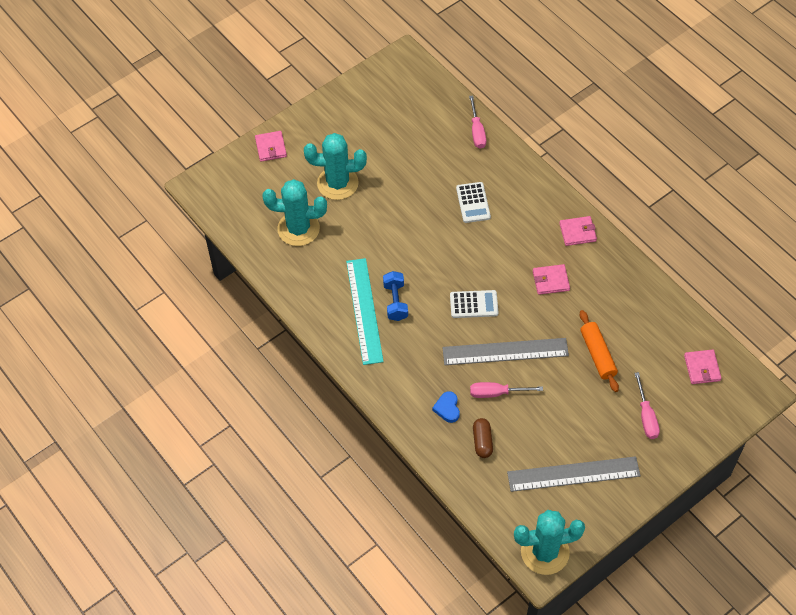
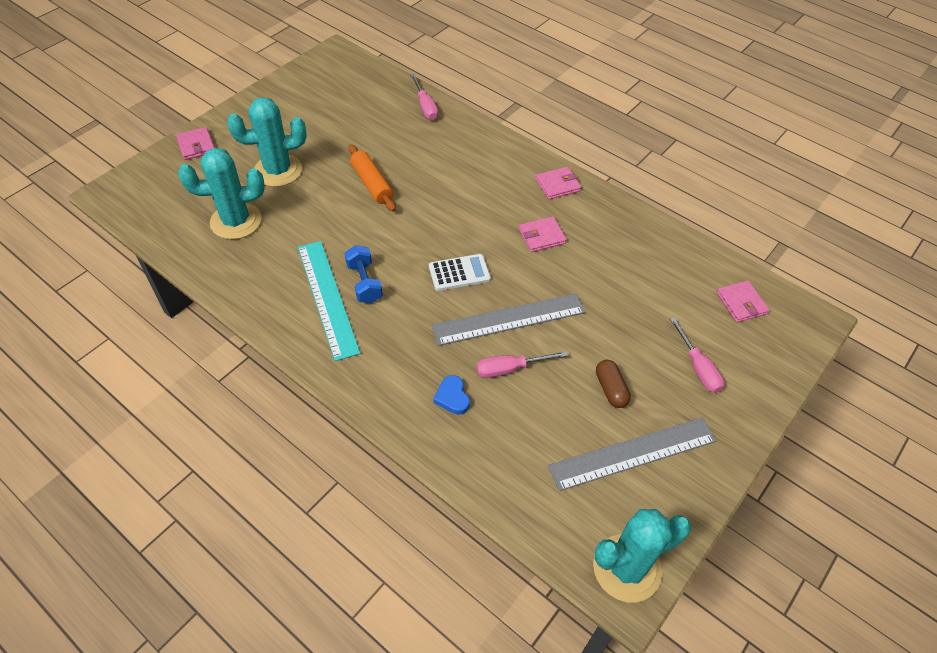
camera: 15 degrees left, 5 degrees down
(473, 203) = (435, 171): white calculator -> none
(482, 442) = (506, 432): brown capsule -> brown capsule (610, 389)
(597, 354) = (618, 306): orange rolling pin -> orange rolling pin (372, 184)

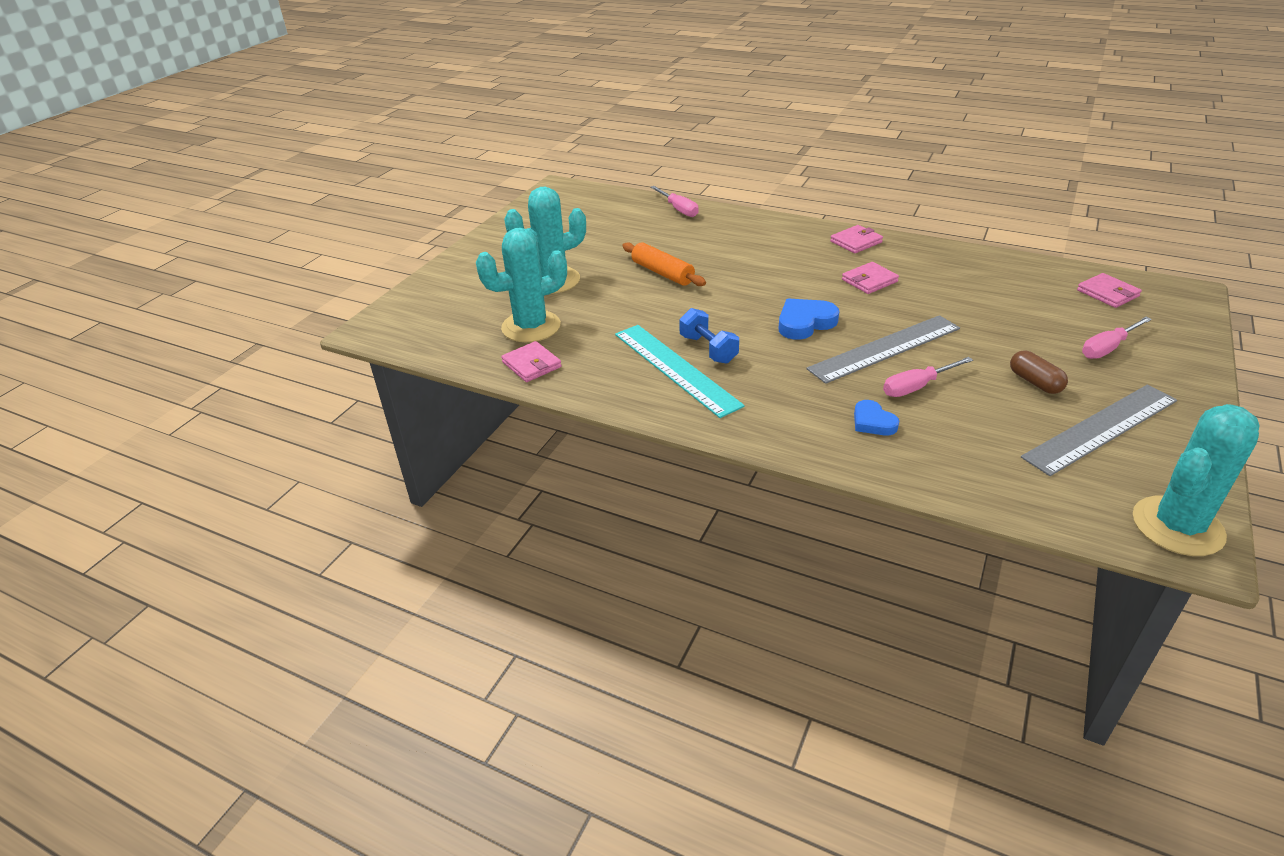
camera: 10 degrees left, 15 degrees down
(196, 145) = (449, 277): pink wallet -> pink wallet (531, 365)
(459, 273) = (805, 323): white calculator -> blue heart
(698, 367) = (1107, 348): pink screwdriver -> pink screwdriver turned 90 degrees clockwise

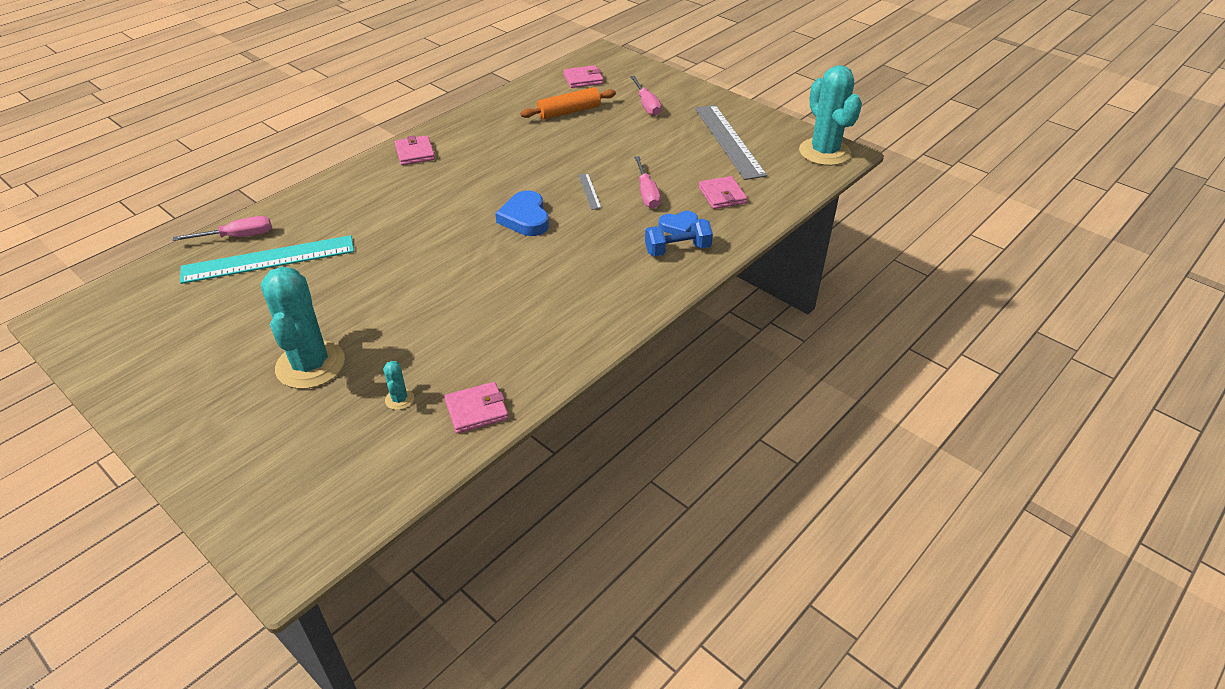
camera: 75 degrees left, 5 degrees up
(531, 327) = (399, 399): turquoise cactus -> turquoise cactus, size x0.41
(662, 273) = (368, 279): orange rolling pin -> orange rolling pin (569, 112)
(675, 369) = (547, 310): turquoise ruler -> turquoise ruler (268, 259)
(708, 349) = (529, 282): blue dumbbell -> blue dumbbell (677, 250)
(869, 281) = (485, 167): pink wallet -> pink wallet (722, 195)
(885, 348) = (589, 191): grey ruler -> grey ruler, size x0.42
(1035, 382) = (668, 145): brown capsule -> none

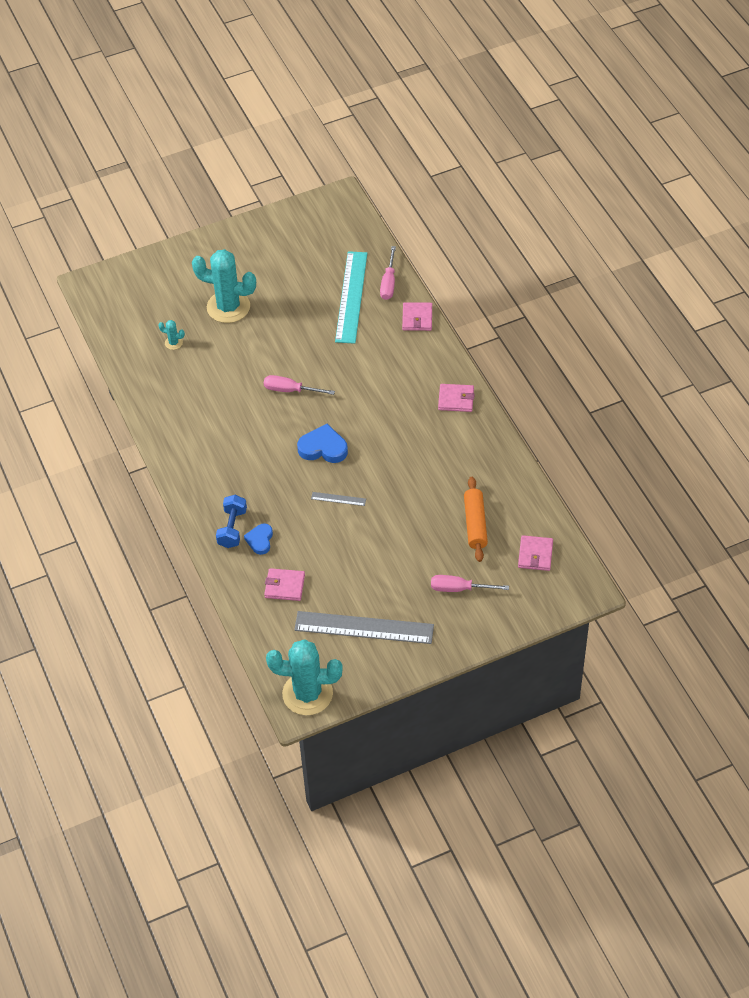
camera: 115 degrees right, 10 degrees up
(476, 410) = (143, 376): pink wallet -> pink wallet (417, 318)
(647, 193) = (315, 536): pink screwdriver -> pink screwdriver (290, 390)

